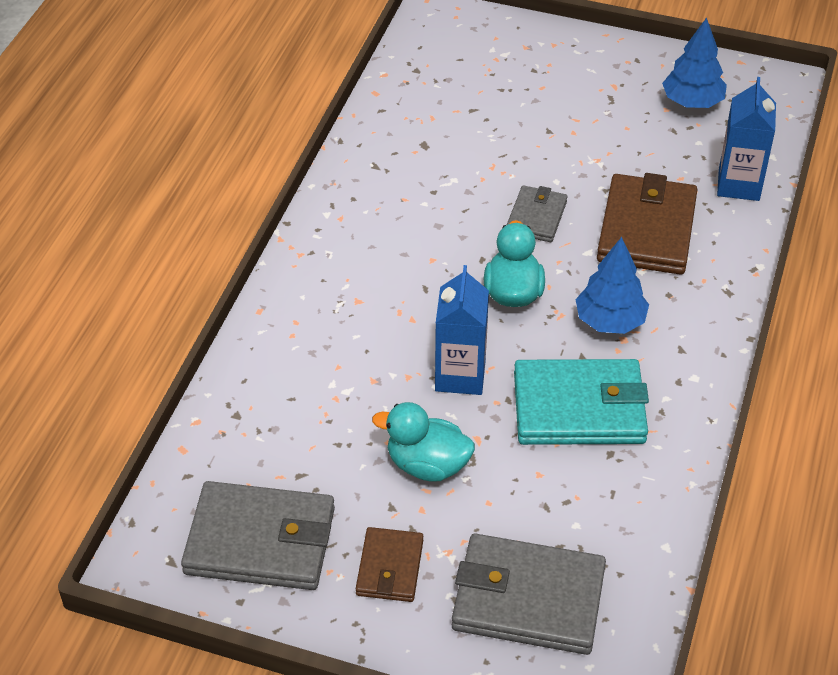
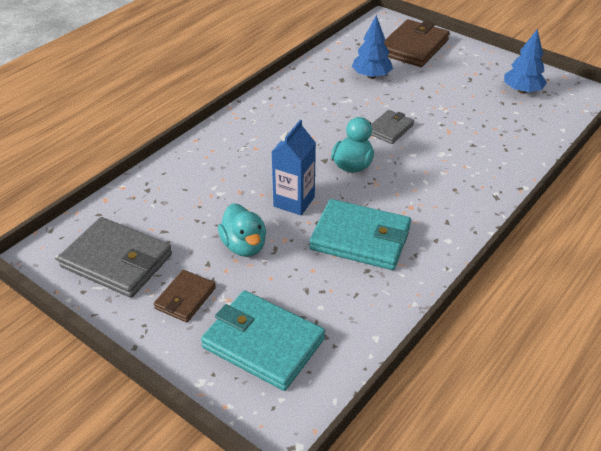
camera: 20 degrees right, 5 degrees down
(427, 465) = (244, 246): turquoise duck -> turquoise duck turned 150 degrees counterclockwise
(528, 599) = (263, 343): grey wallet -> turquoise wallet
(610, 321) = (407, 195): blue tree -> blue tree (371, 76)
(647, 229) = (458, 151): brown wallet -> brown wallet (413, 47)
(739, 184) = (532, 139): blue carton -> none

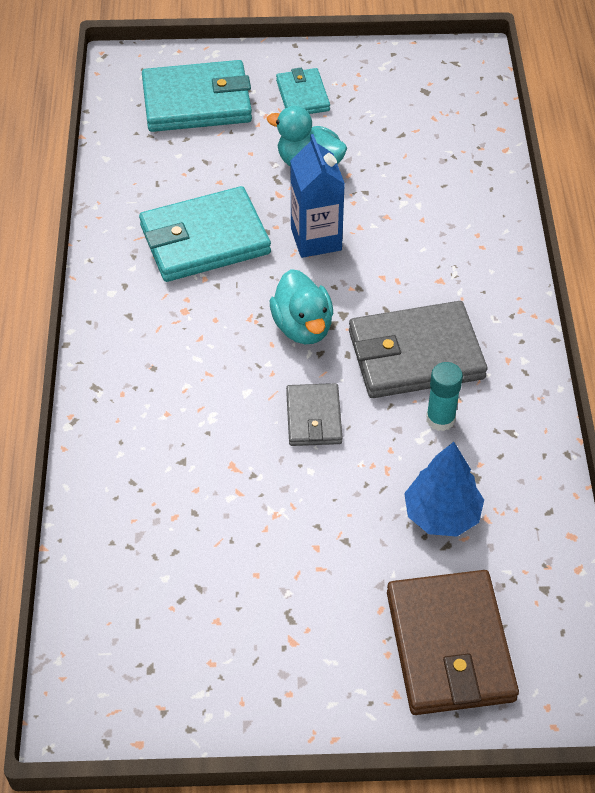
camera: 140 degrees right, 10 degrees up
(116, 261) = (402, 88): grey wallet -> grey wallet (415, 354)
(185, 298) = (303, 95): brown wallet -> turquoise wallet
(331, 101) = (440, 419): none -> turquoise glue stick
(522, 91) = (187, 643): blue tree -> none

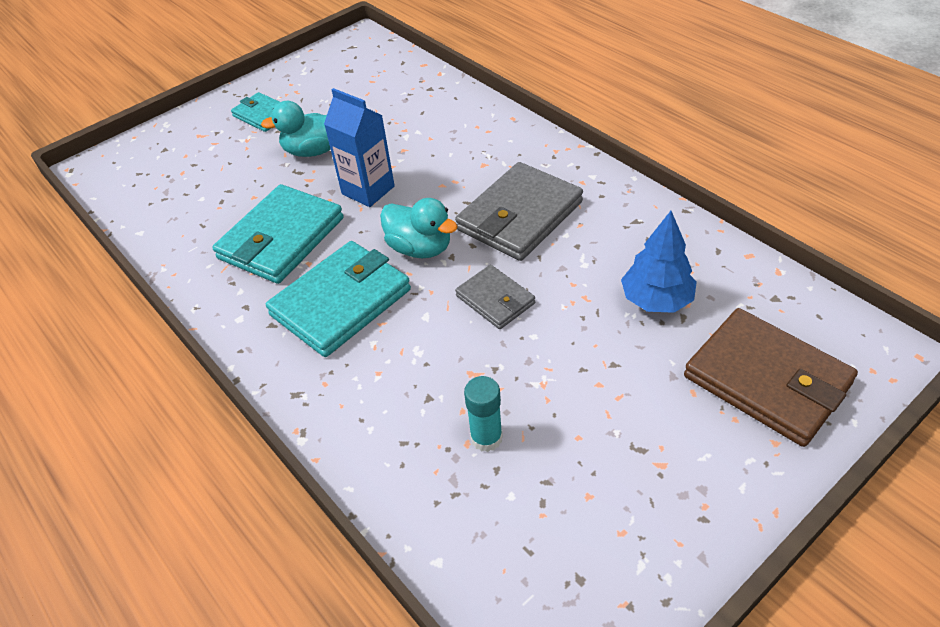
camera: 35 degrees left, 5 degrees down
(197, 102) = (182, 159): turquoise wallet -> turquoise wallet (341, 302)
(440, 419) = (583, 243): turquoise glue stick -> turquoise glue stick (486, 438)

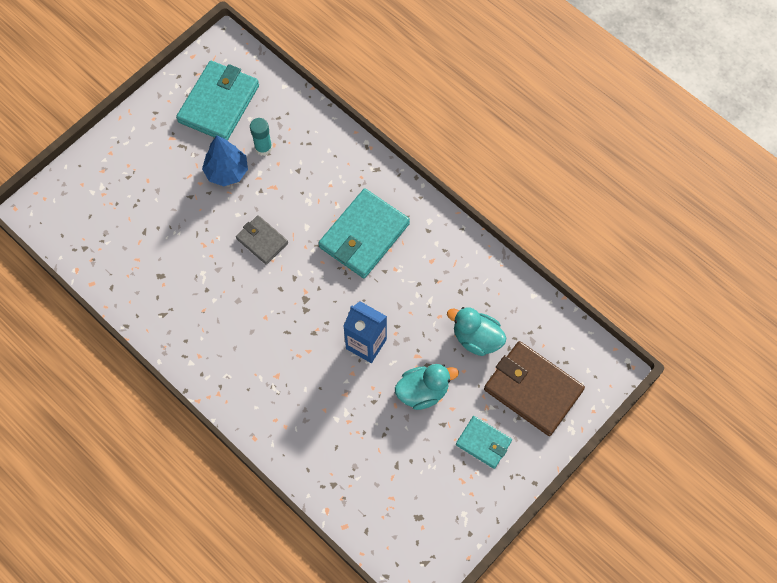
camera: 170 degrees right, 20 degrees up
(281, 238) = (421, 291): turquoise wallet -> turquoise wallet (219, 104)
(420, 248) = (317, 284): turquoise duck -> turquoise duck (476, 338)
(519, 216) = (247, 318): grey wallet -> none
(656, 300) = (159, 244): blue tree -> blue tree (227, 172)
(766, 380) = (105, 189): brown wallet -> brown wallet (533, 389)

